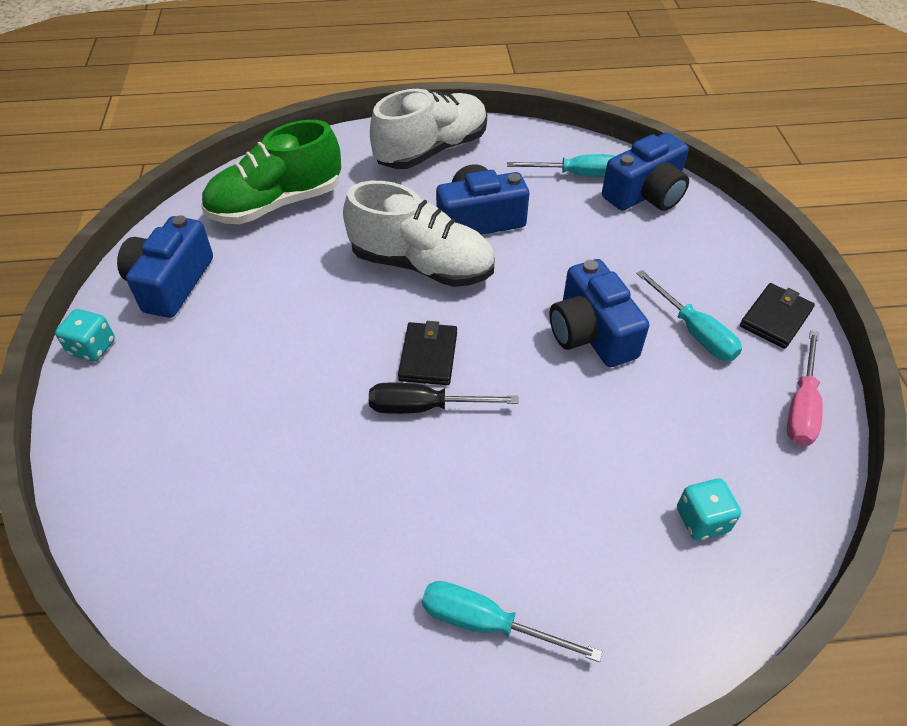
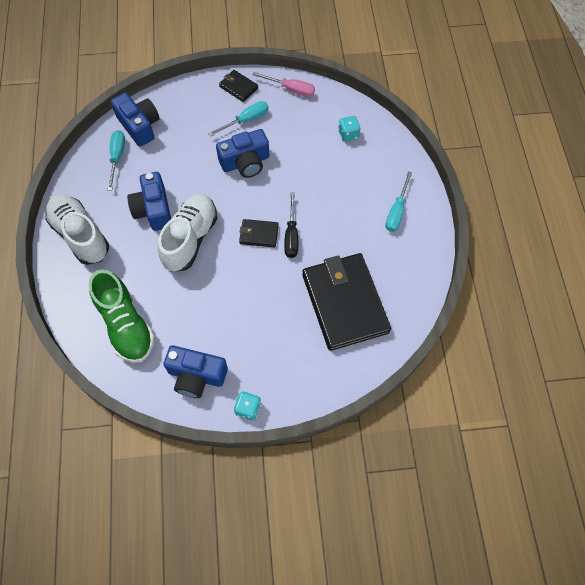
camera: 90 degrees left, 15 degrees up
(259, 499) = (345, 303): none -> black wallet

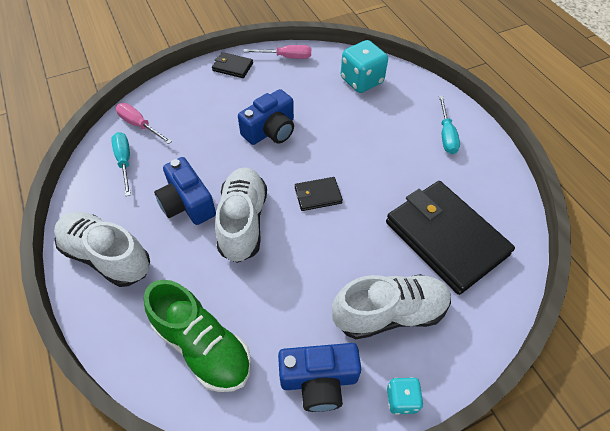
camera: 20 degrees left, 10 degrees down
(139, 126) = (139, 125): blue camera -> pink screwdriver
(246, 120) = (253, 93): turquoise screwdriver -> none
(270, 346) = (389, 313): none -> white shoe
(291, 235) = (353, 186): black screwdriver -> none
(348, 134) = (361, 81): turquoise dice -> turquoise dice, size x1.84

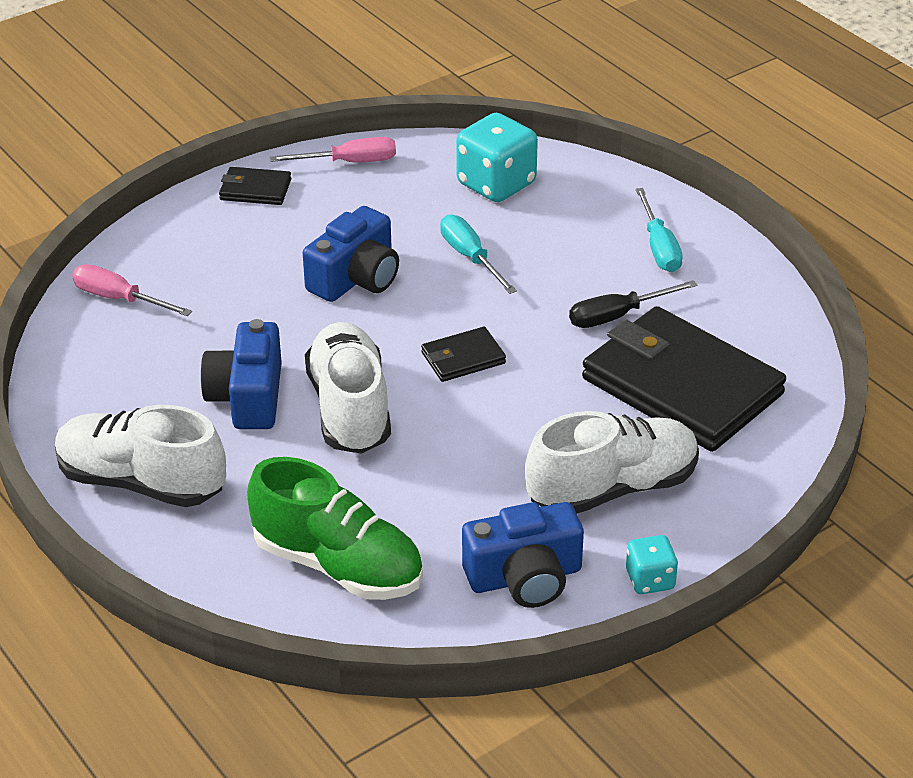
camera: 10 degrees left, 15 degrees down
(124, 161) = (115, 354): turquoise screwdriver -> turquoise screwdriver (470, 257)
(187, 203) = (247, 397): blue camera -> blue camera turned 45 degrees clockwise
(414, 179) = (617, 316): none -> black screwdriver

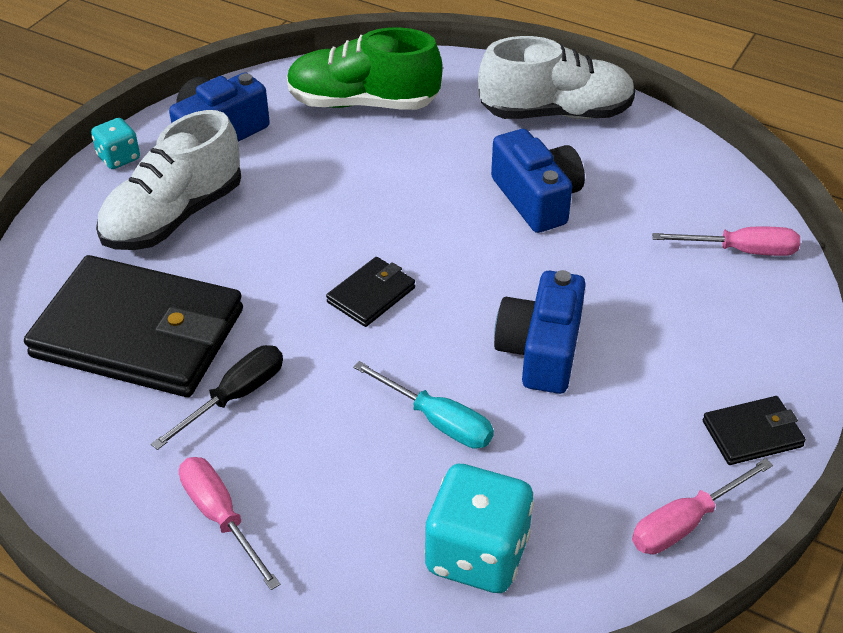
camera: 155 degrees right, 5 degrees up
(350, 409) = (441, 215): white shoe -> none
(659, 247) = (221, 517): turquoise screwdriver -> pink screwdriver

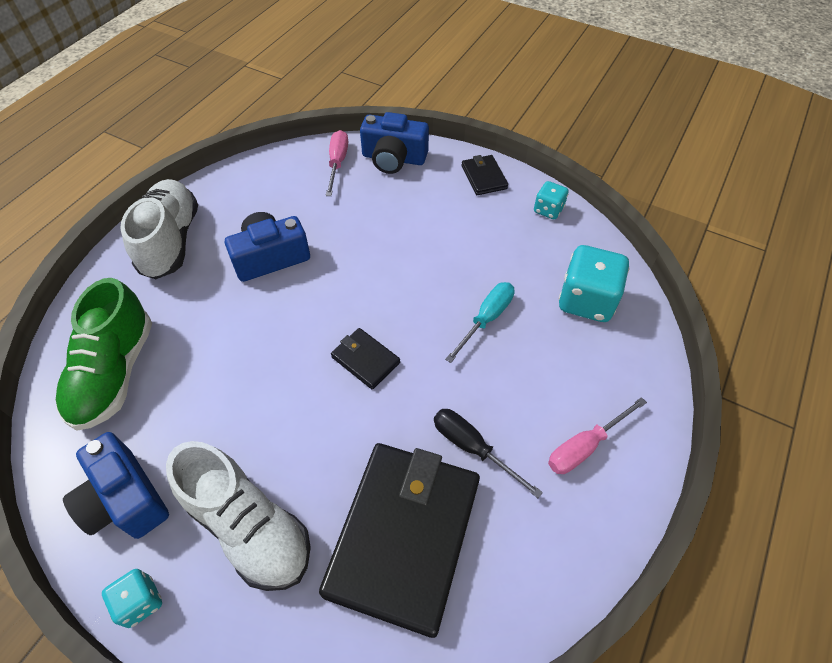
camera: 90 degrees left, 10 degrees up
(541, 350) = (422, 263): blue camera -> blue camera (393, 158)
(685, 523) = (548, 210): pink screwdriver -> turquoise dice

